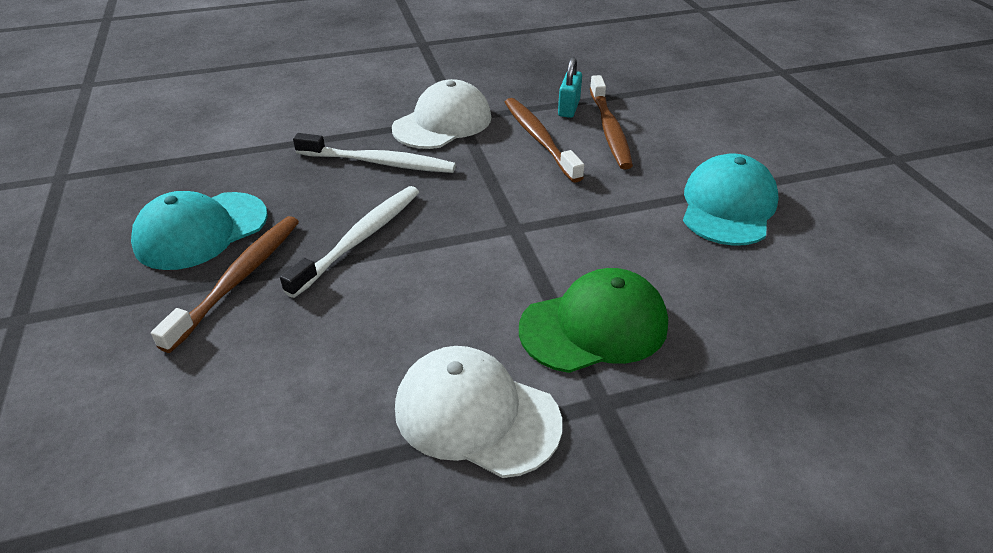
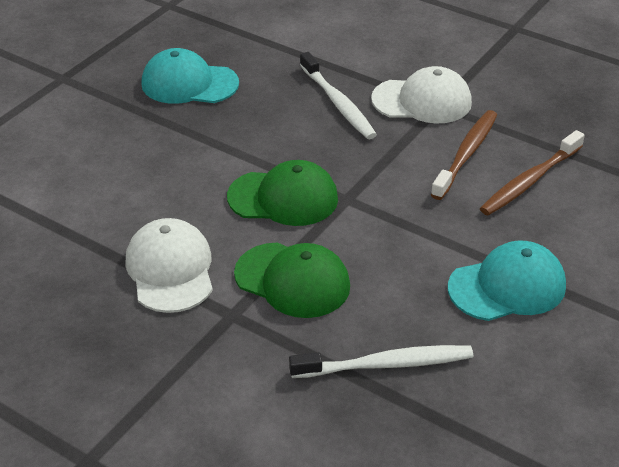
camera: 50 degrees right, 0 degrees up
(238, 279) = (169, 124): brown toothbrush -> none
(359, 239) = (255, 143): white toothbrush -> white toothbrush (385, 364)
(464, 265) = (283, 198): none -> green cap
(569, 108) = (530, 146): turquoise padlock -> none

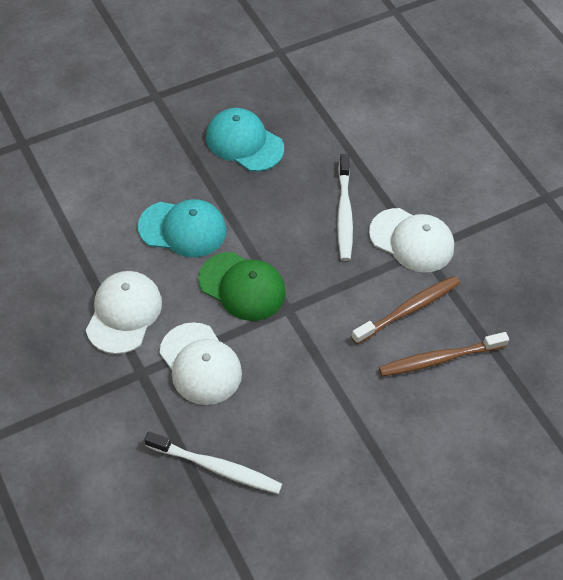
camera: 25 degrees right, 15 degrees up
(292, 280) = (200, 364): green cap -> white cap
(507, 286) = (349, 446): turquoise cap -> turquoise cap (183, 229)

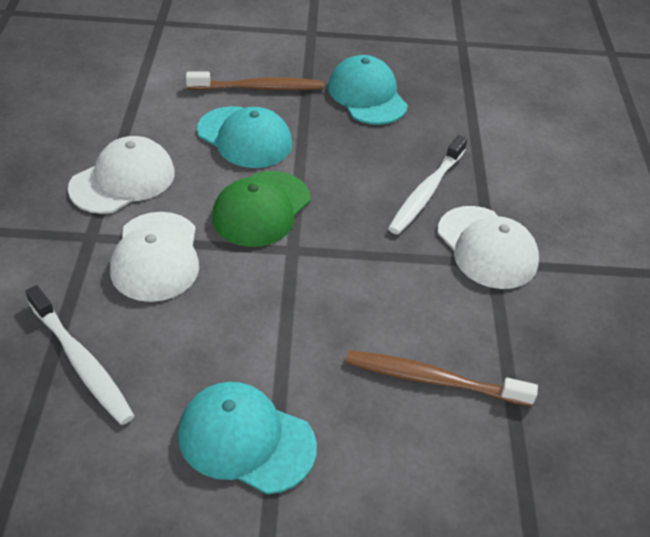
camera: 30 degrees right, 10 degrees down
(242, 287) = (261, 209): green cap -> green cap turned 60 degrees clockwise
(358, 460) = (246, 439): none -> turquoise cap
(408, 310) = (431, 311): brown toothbrush -> brown toothbrush (258, 88)

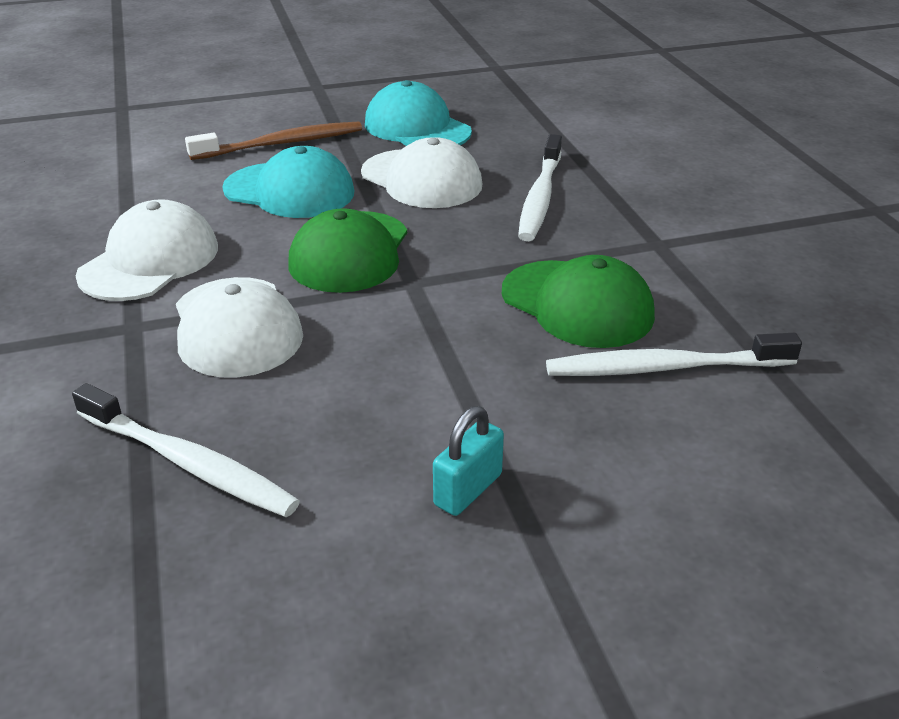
camera: 15 degrees left, 10 degrees down
(246, 439) = (468, 490): turquoise cap -> turquoise padlock
(400, 303) = (577, 304): none -> green cap
(434, 380) = (665, 368): brown toothbrush -> white toothbrush
(487, 247) = (642, 232): white cap -> white cap (421, 179)

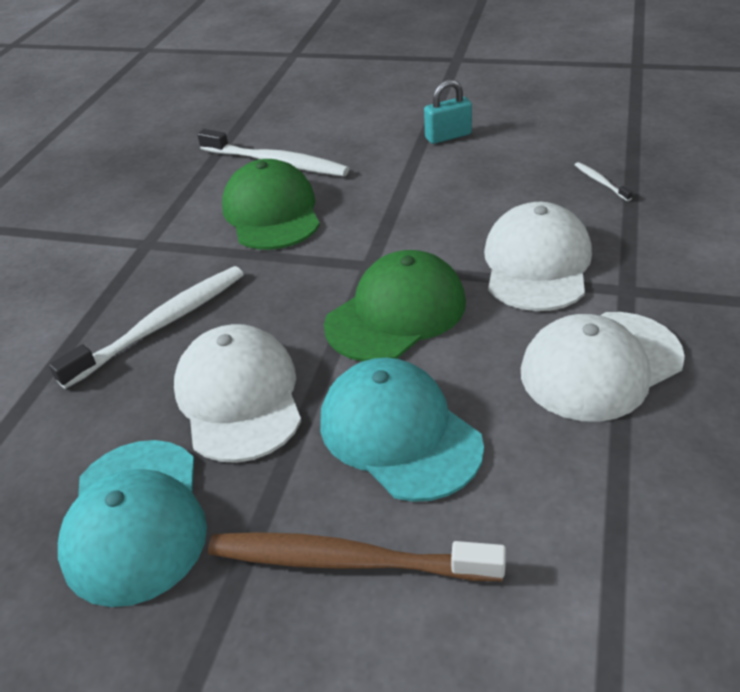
camera: 145 degrees left, 5 degrees up
(187, 462) = (600, 182): white toothbrush -> white toothbrush, size x0.44

